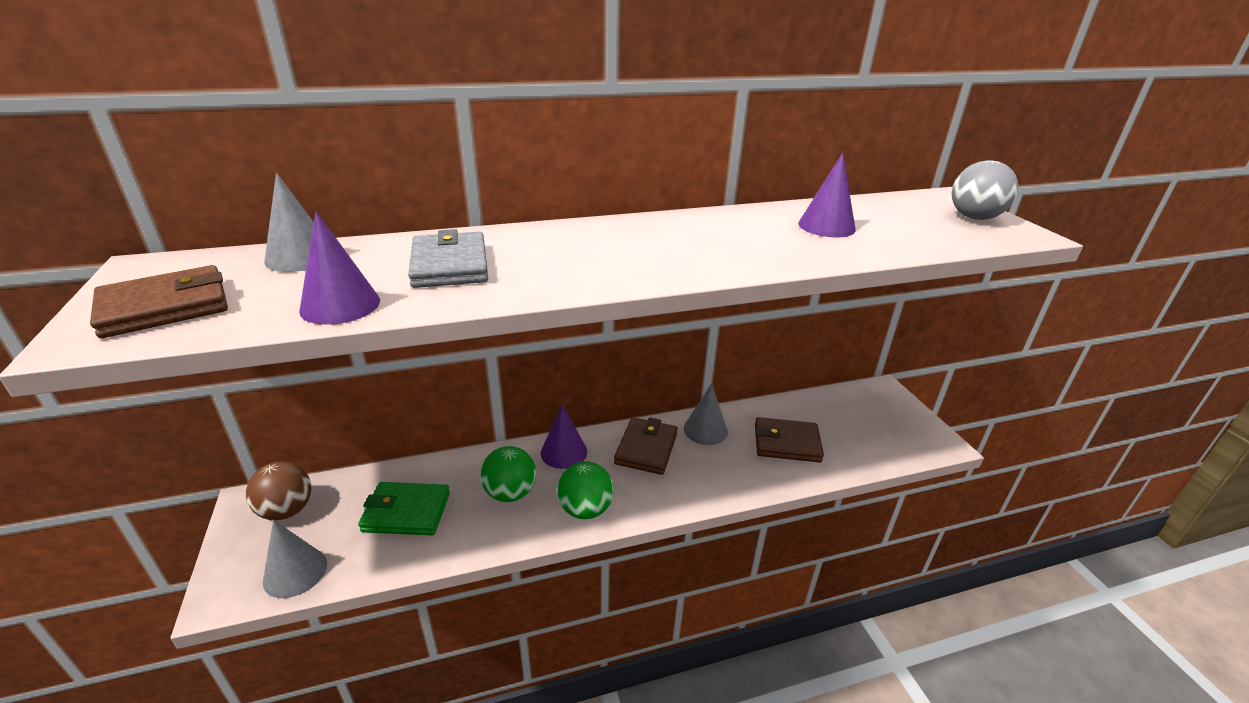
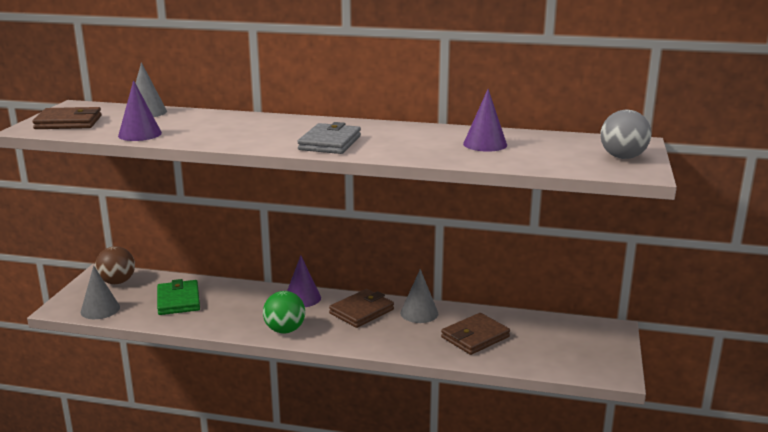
camera: 30 degrees right, 10 degrees down
(406, 512) = (178, 301): green wallet -> green wallet turned 45 degrees clockwise
(450, 265) = (213, 127): grey wallet -> grey wallet (330, 143)
(510, 493) = (246, 309): green ball -> none
(786, 443) = (475, 337): brown wallet -> brown wallet turned 75 degrees counterclockwise

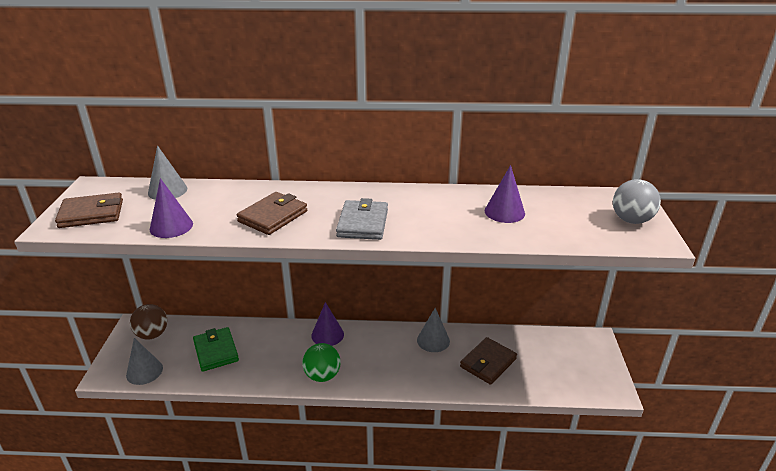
camera: 10 degrees left, 10 degrees up
(362, 311) = (383, 344): brown wallet -> brown wallet (273, 216)

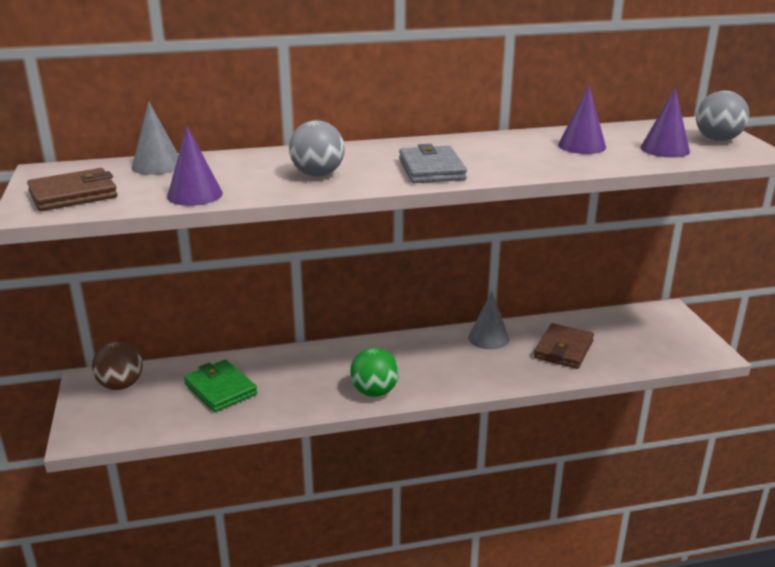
camera: 15 degrees left, 5 degrees down
(144, 371) = (133, 425): grey cone -> none
(273, 216) = (317, 174): brown wallet -> grey ball
(327, 335) = (357, 351): purple cone -> purple cone (665, 149)

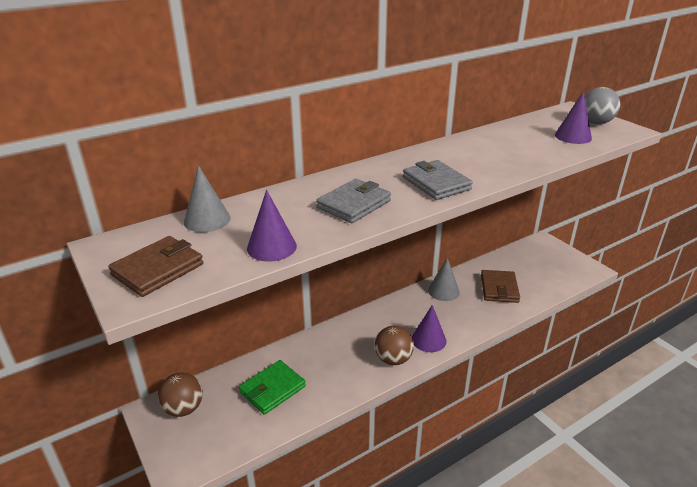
camera: 20 degrees left, 5 degrees up
(221, 389) = (272, 389): green wallet -> green wallet turned 75 degrees counterclockwise
(317, 174) = (354, 204): grey ball -> grey wallet
(374, 392) = (393, 359): green ball -> brown ball
(582, 146) = (517, 142): purple cone -> purple cone (428, 340)

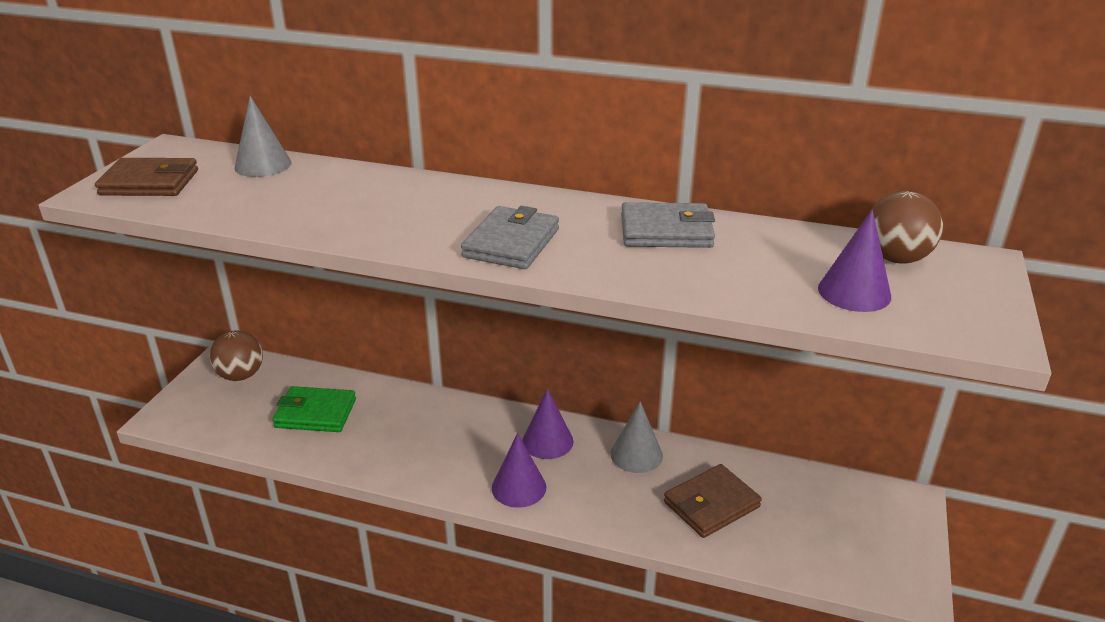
camera: 50 degrees right, 0 degrees up
(271, 247) = (242, 212): purple cone -> purple cone (547, 441)
(354, 204) = (386, 217): grey wallet -> grey wallet (666, 231)
(393, 359) = (450, 475): brown ball -> brown ball (896, 258)
(596, 122) = (960, 297): grey ball -> none

